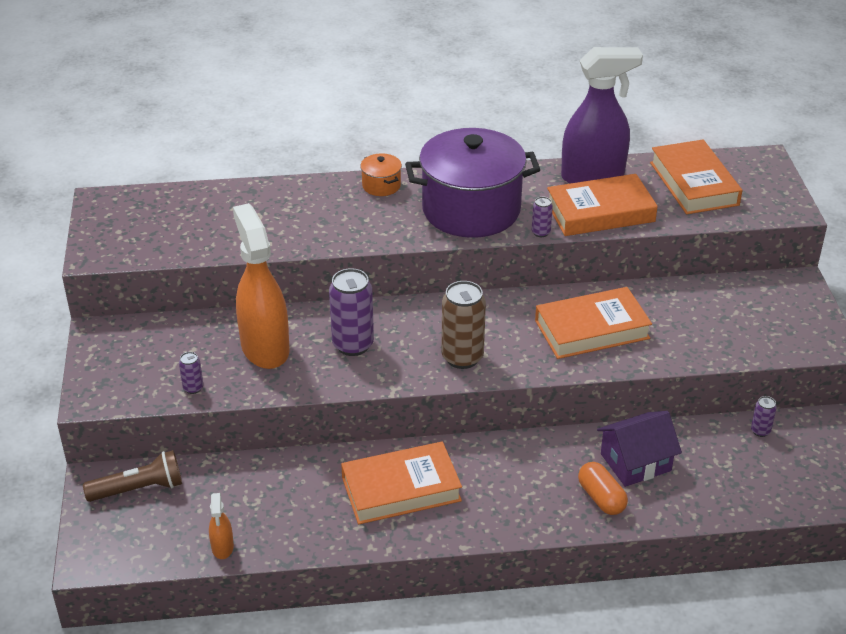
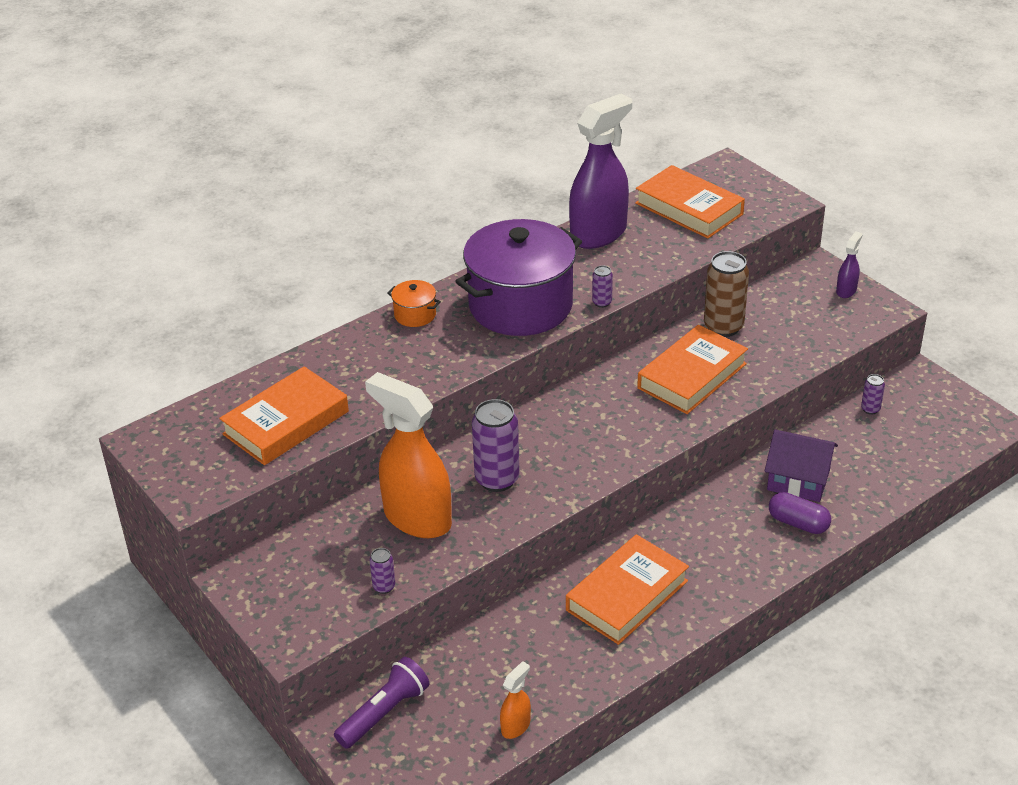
camera: 30 degrees left, 0 degrees up
(139, 489) = (384, 713): brown flashlight -> purple flashlight
(222, 547) = (516, 726): orange spray bottle -> orange spray bottle turned 105 degrees counterclockwise
(462, 357) = (605, 448): brown can -> brown can (723, 327)
(600, 212) = (635, 264): orange book -> orange book (286, 423)
(601, 498) = (798, 523): orange capsule -> purple capsule
(635, 462) = (798, 480): purple house -> purple house turned 75 degrees clockwise
(805, 313) = (846, 290): none -> purple spray bottle

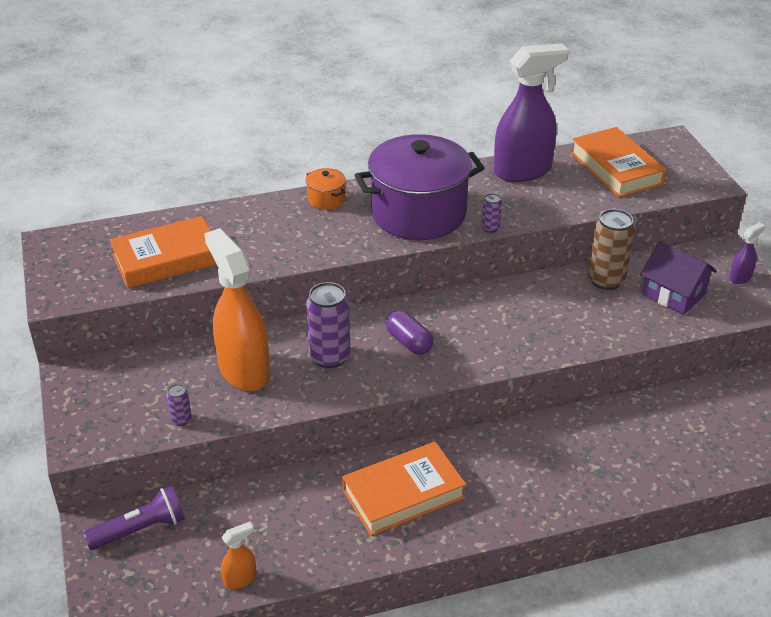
camera: 20 degrees right, 0 degrees up
(692, 376) = (553, 315): orange book -> none
(798, 480) = (618, 437): purple house -> purple house (673, 294)
(798, 523) = (596, 477): purple capsule -> purple capsule (409, 342)
(870, 409) = (722, 392): purple can -> none

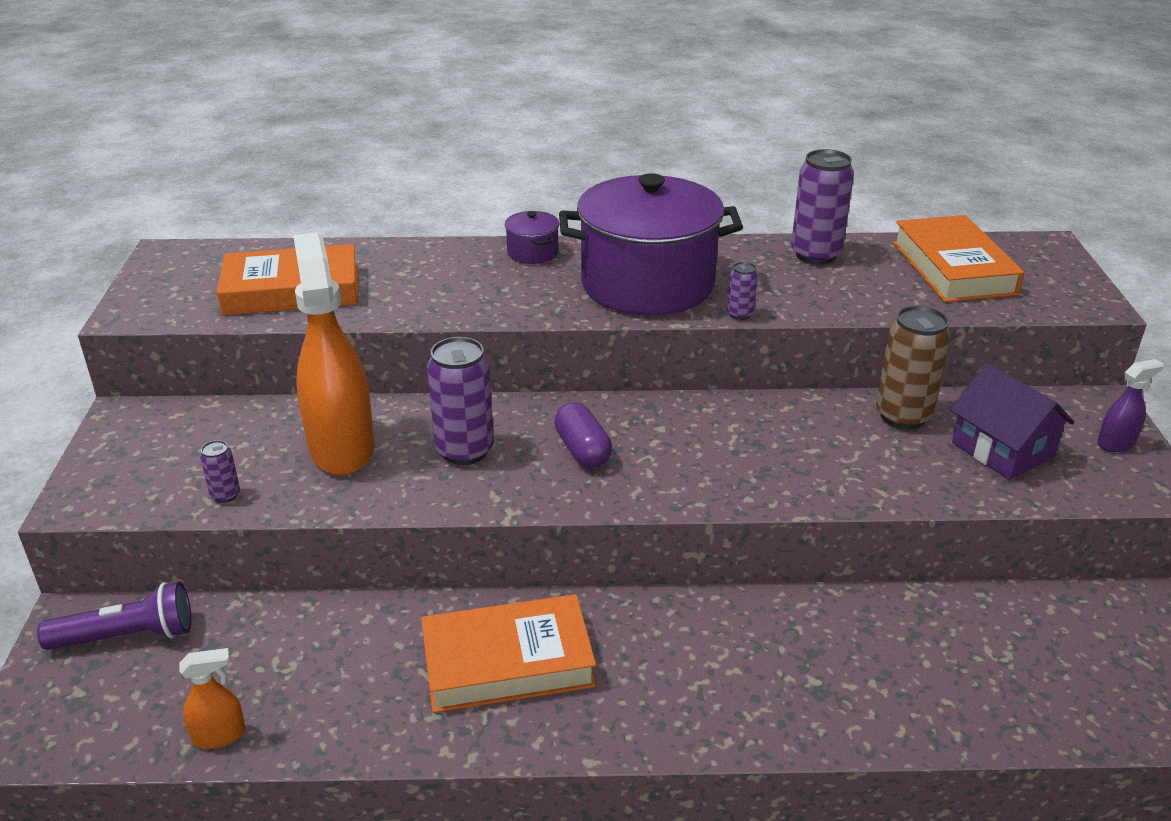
camera: 15 degrees right, 5 degrees down
(326, 199) = (532, 253): orange pot -> purple pot
(523, 171) = (815, 255): purple spray bottle -> purple can

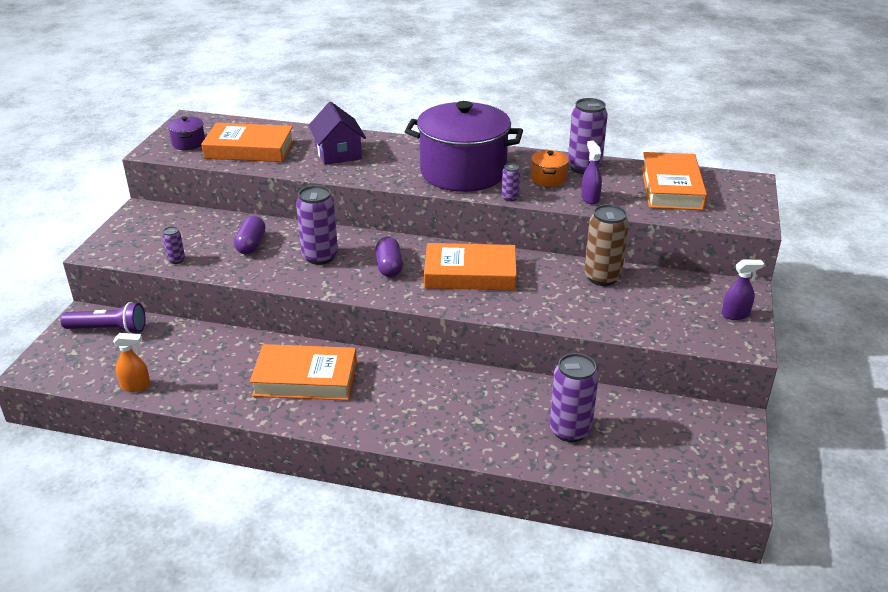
camera: 15 degrees right, 0 degrees up
(342, 448) = (251, 245): orange spray bottle -> purple capsule
(532, 253) = (403, 145): purple pot -> purple pot (188, 143)
(711, 441) = (470, 274): none -> orange book
(776, 277) = (548, 179): none -> orange pot
(853, 299) = (590, 198): none -> purple spray bottle
(956, 668) = (570, 430): none -> purple can
(1002, 449) = (655, 306): purple house -> purple house (338, 153)

